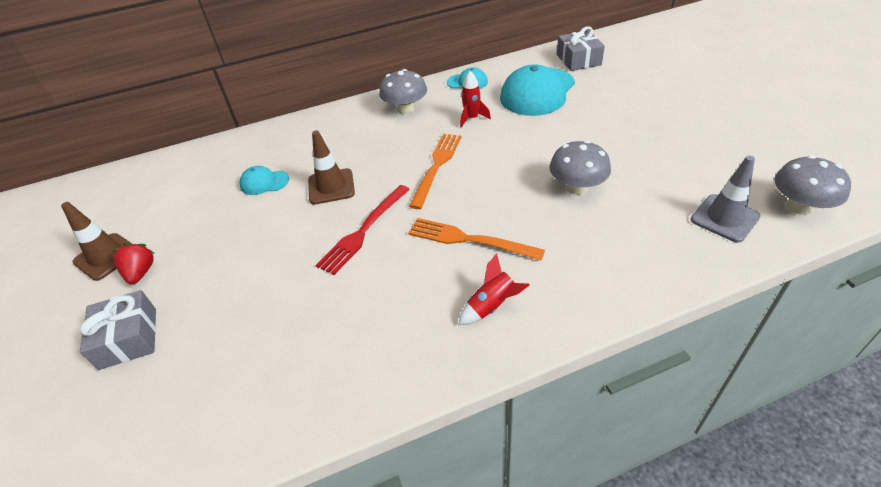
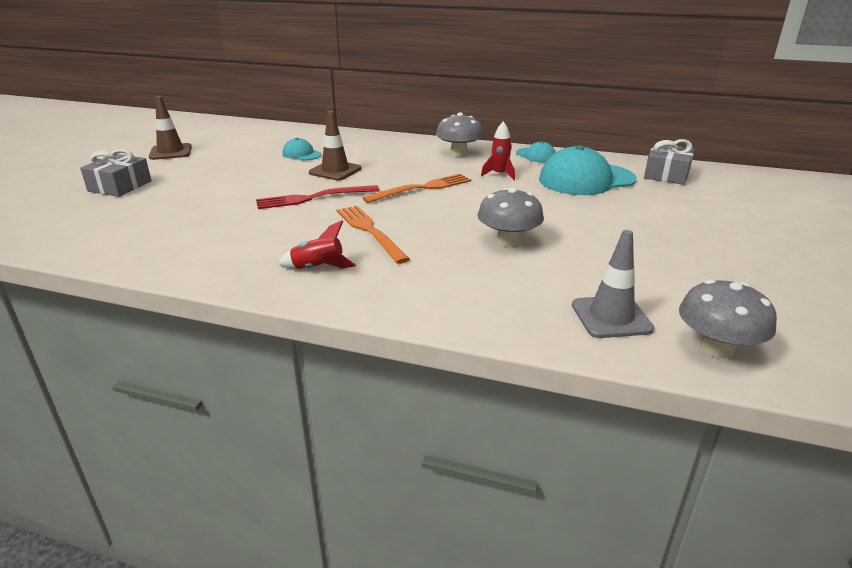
camera: 35 degrees right, 15 degrees down
(141, 273) = (172, 165): red strawberry -> none

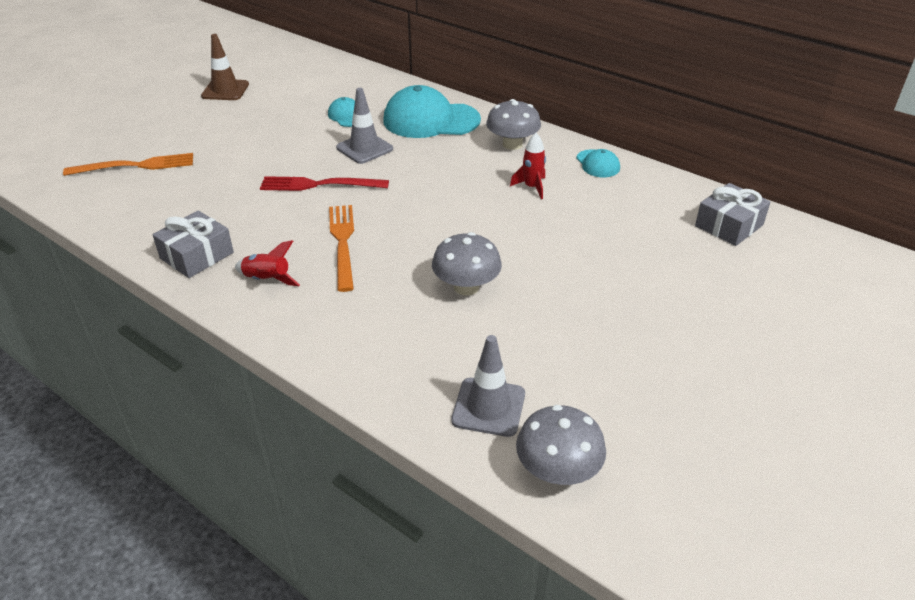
camera: 20 degrees right, 10 degrees up
(120, 186) = (157, 133): grey gift -> grey gift (197, 255)
(335, 171) = (364, 148): brown traffic cone -> grey traffic cone
(422, 188) = (434, 192): orange fork -> orange fork (136, 166)
(586, 179) = (624, 214): turquoise cap -> turquoise cap (431, 120)

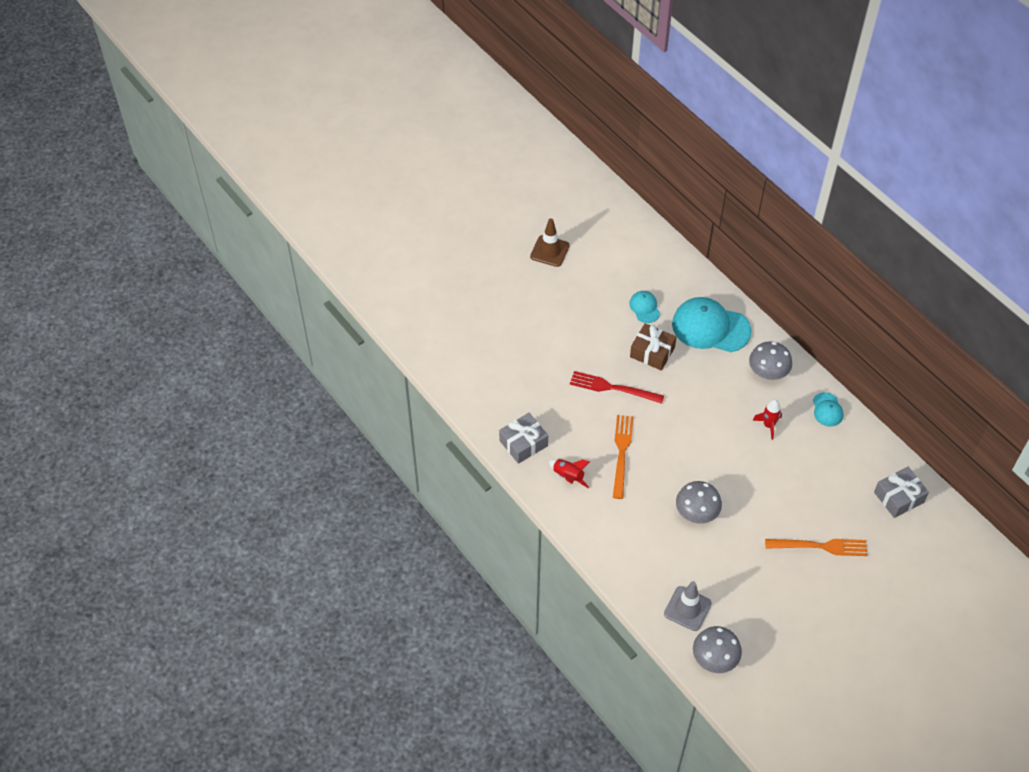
camera: 15 degrees right, 15 degrees up
(136, 166) = (480, 337): orange fork -> orange fork (820, 546)
(364, 148) = (652, 352): grey traffic cone -> brown gift

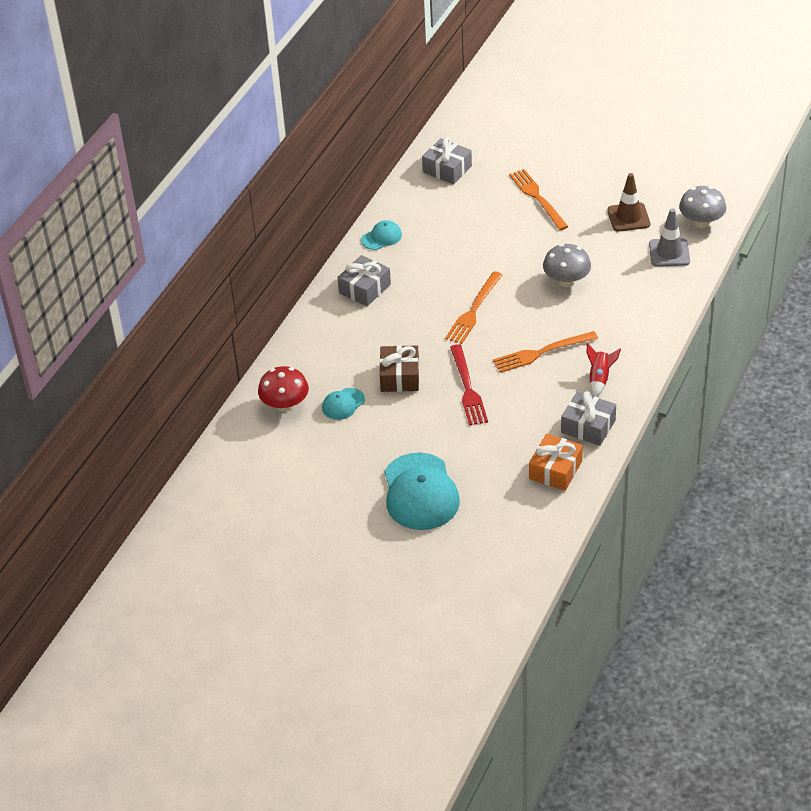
camera: 115 degrees left, 10 degrees down
(495, 402) = (555, 470): none -> orange gift
(549, 251) = (313, 513): brown traffic cone -> brown traffic cone (628, 217)
(666, 275) = (285, 404): none -> red mushroom
(698, 431) = (473, 310): none -> orange fork
(710, 327) = (335, 346): turquoise cap -> turquoise cap (420, 492)
(768, 372) = (364, 288): grey mushroom -> grey gift
(768, 425) = (429, 268): red rocket -> none

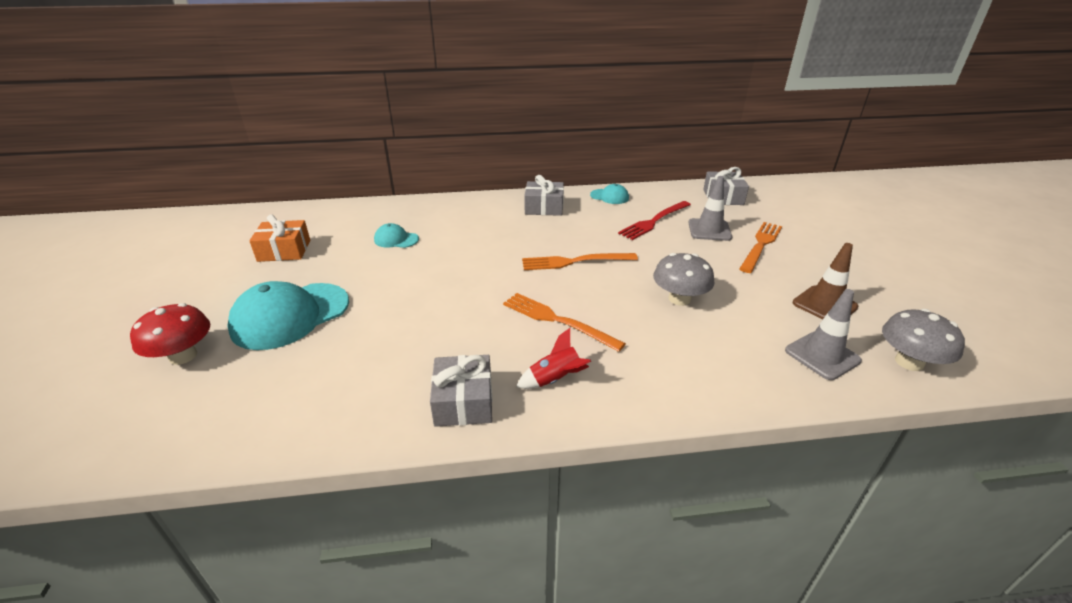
camera: 55 degrees right, 10 degrees down
(285, 404) = (379, 217): red mushroom -> red mushroom (183, 356)
(400, 376) = (451, 254): brown gift -> none
(468, 388) = (464, 293): red fork -> red fork (654, 221)
(492, 211) = (709, 230): none -> grey traffic cone
(555, 470) = (367, 402): orange gift -> orange gift (284, 250)

